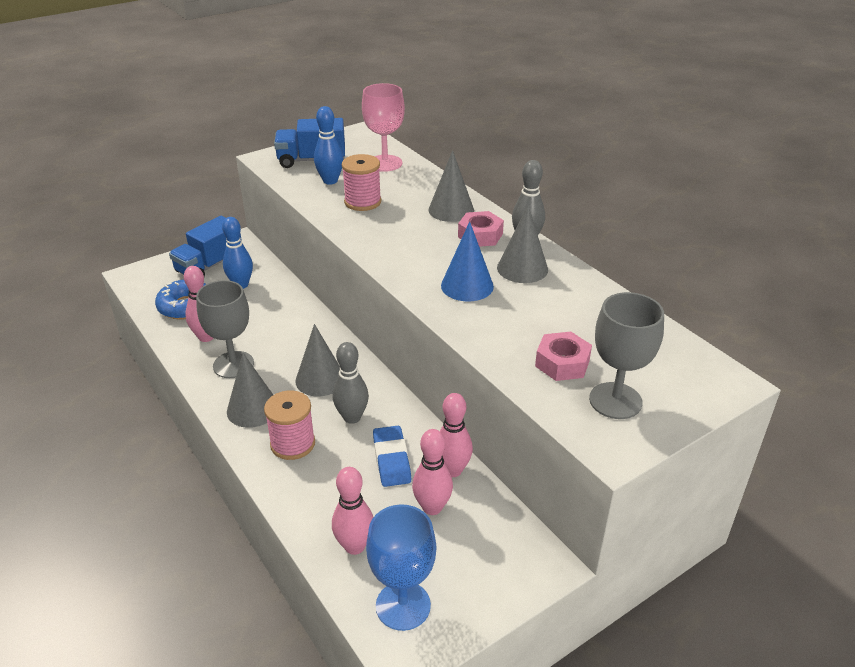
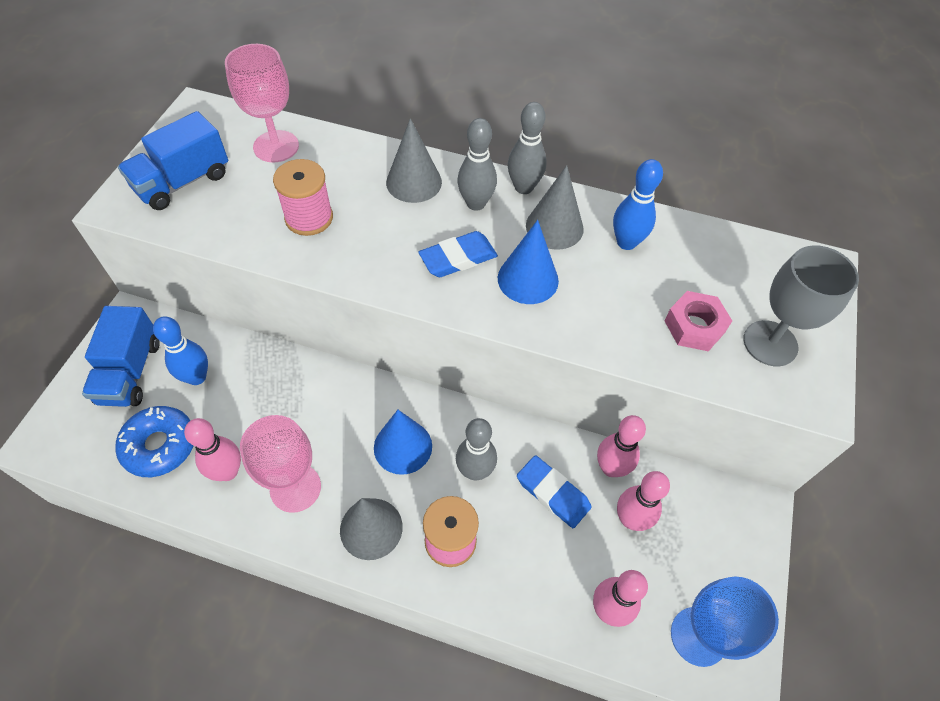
camera: 40 degrees left, 20 degrees up
(233, 365) = (295, 488): grey goblet -> pink goblet
(320, 379) = (403, 446): grey cone -> blue cone
(330, 181) = (239, 204): blue bowling pin -> blue bowling pin (626, 242)
(432, 256) = (458, 258): none -> blue eraser
(480, 235) = (476, 203): pink nut -> grey bowling pin

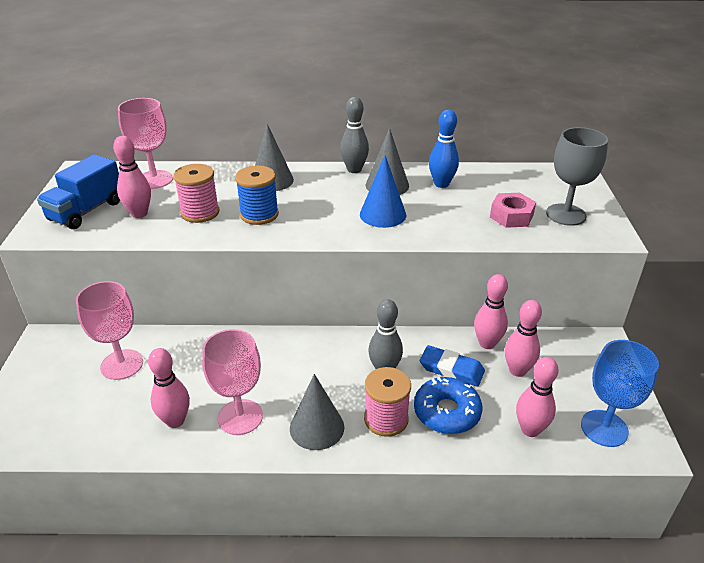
camera: 15 degrees left, 20 degrees down
(130, 372) = (58, 374): blue truck -> none
(160, 445) = (105, 418): blue donut -> blue donut (446, 412)
(197, 377) = (122, 364): blue bowling pin -> pink goblet
(240, 202) = (139, 214): none -> pink bowling pin
(377, 239) = (259, 214): none -> blue spool
(403, 446) = (319, 369): blue cone -> none
(458, 258) = (326, 213): blue eraser -> none
(476, 203) = (324, 183): grey bowling pin -> none

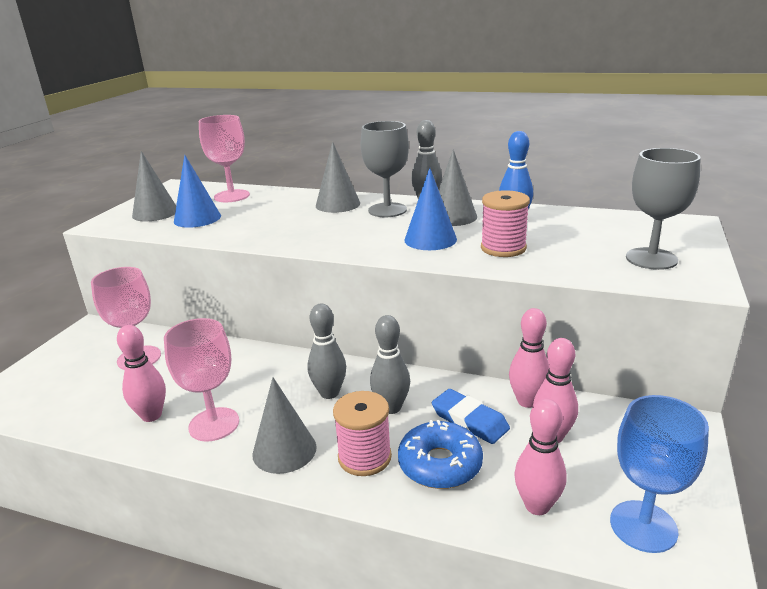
camera: 20 degrees right, 10 degrees down
(86, 211) = (155, 213): blue truck -> grey cone
(139, 214) = (197, 218): pink bowling pin -> blue cone
(200, 212) = (251, 222): pink spool -> pink spool (503, 248)
(259, 214) = (304, 228): blue spool -> none
(324, 183) = (387, 210): none -> grey goblet
(325, 366) = (329, 393): none -> grey bowling pin
(511, 216) = (579, 254): pink nut -> none

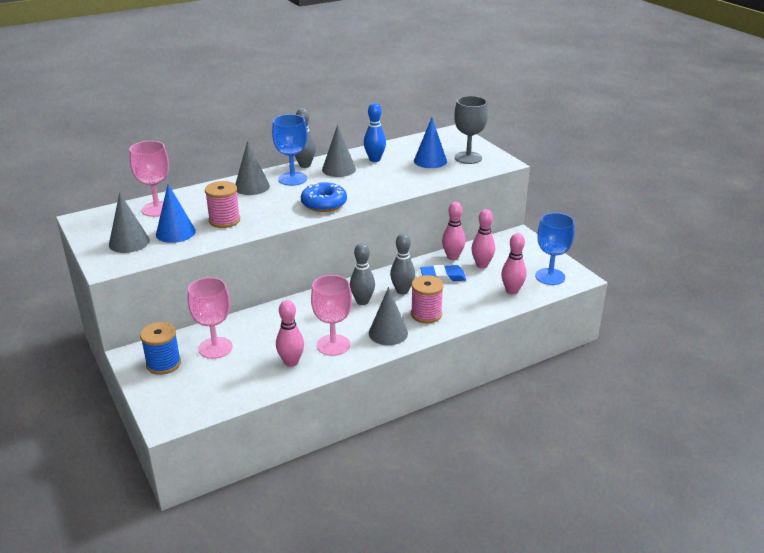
camera: 50 degrees left, 5 degrees up
(87, 348) = (163, 364): none -> blue spool
(387, 210) = (292, 179): grey goblet -> blue goblet
(430, 239) = (354, 187): blue cone -> blue cone (430, 161)
(440, 464) = (459, 299): blue donut -> blue donut (324, 203)
(503, 248) = (399, 177): pink spool -> pink spool (224, 220)

